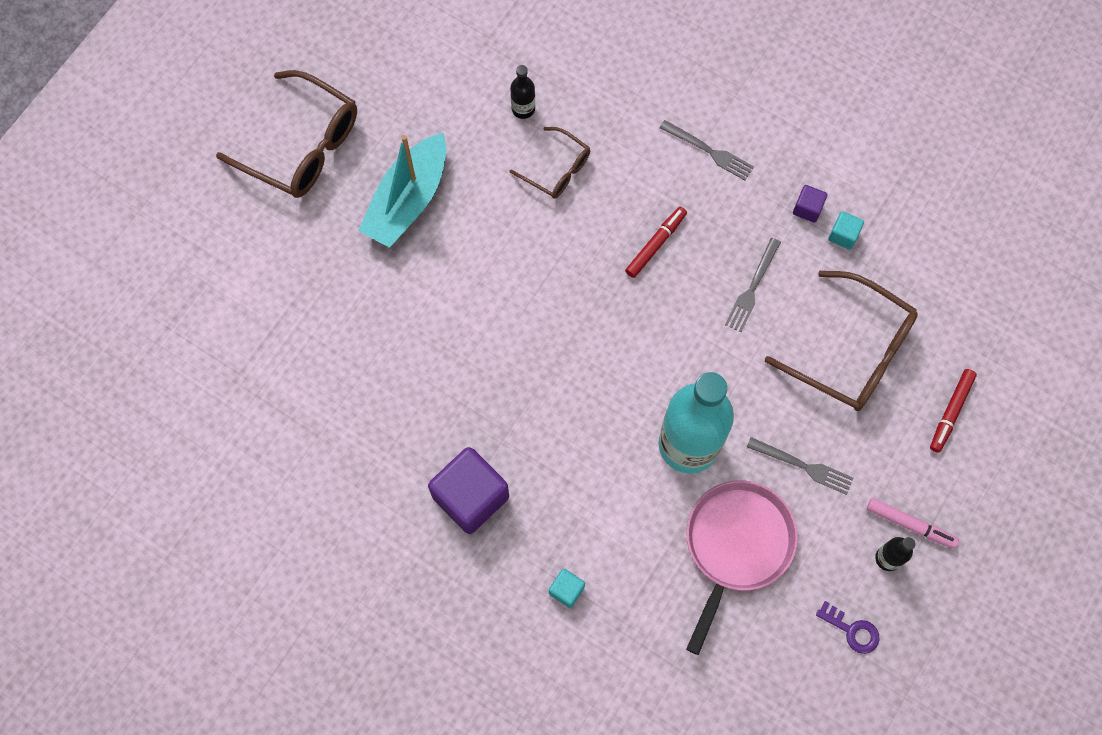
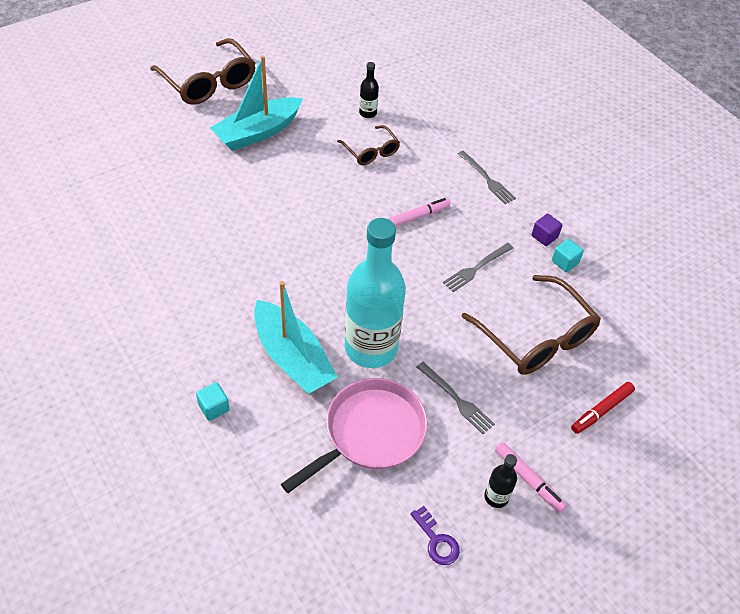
camera: 20 degrees right, 20 degrees down
(470, 497) = (182, 315): purple cube -> none
(614, 494) = (292, 358): none -> turquoise boat
(655, 244) = (417, 216): red marker -> pink marker

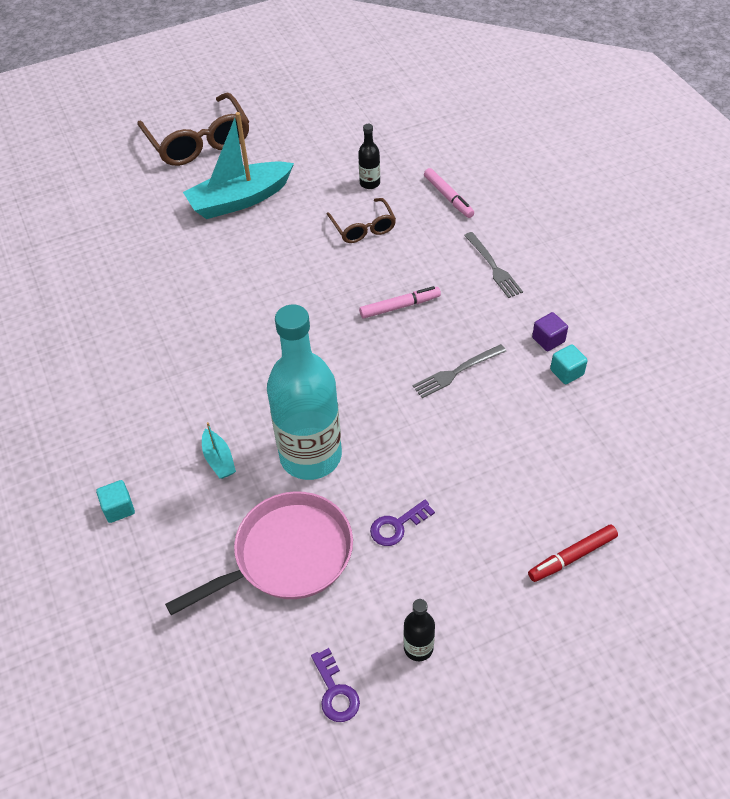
camera: 15 degrees right, 0 degrees up
(292, 358) = (219, 459): turquoise boat -> turquoise boat, size x0.45
(456, 399) = (397, 526): grey fork -> purple key
(528, 479) = (462, 631): pink marker -> pink marker (448, 197)
(536, 337) = (511, 460): brown glasses -> none

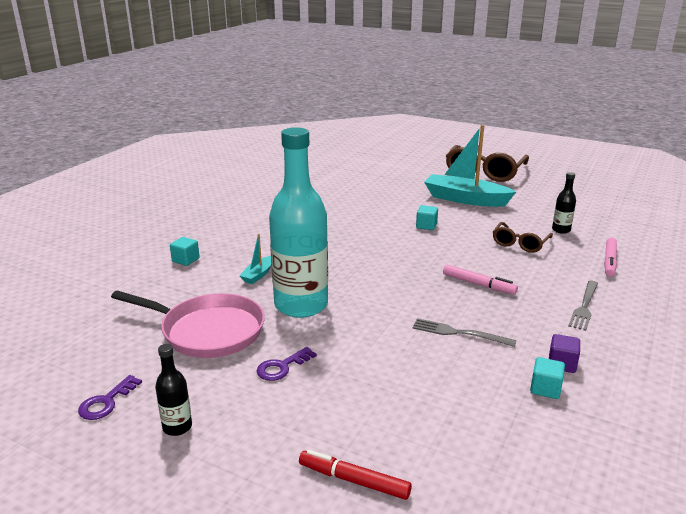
camera: 50 degrees right, 25 degrees down
(260, 267) = (426, 226): none -> turquoise cube
(397, 526) = (282, 367): purple key -> purple key turned 60 degrees counterclockwise

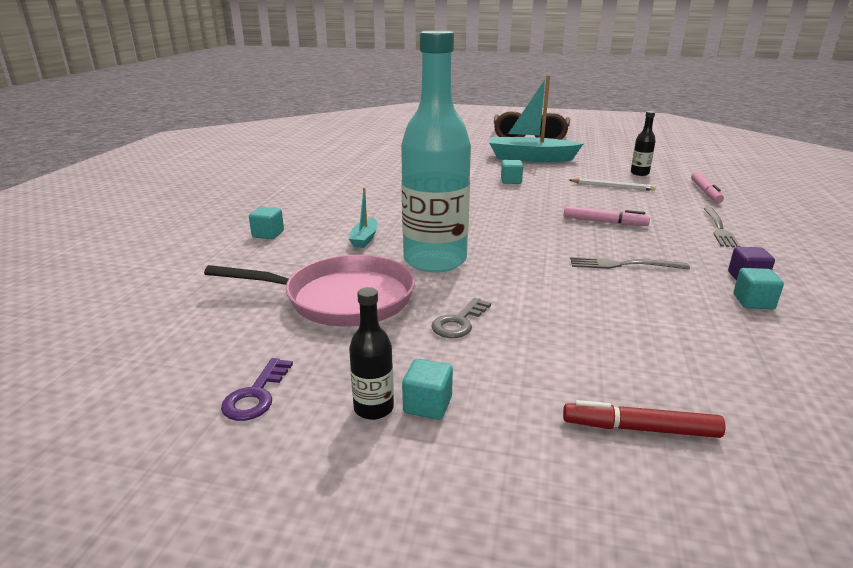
camera: 15 degrees left, 0 degrees up
(215, 432) = (427, 405): none -> turquoise cube
(282, 367) = (459, 322): purple key -> grey key
(520, 243) = (612, 186): brown glasses -> white pencil

